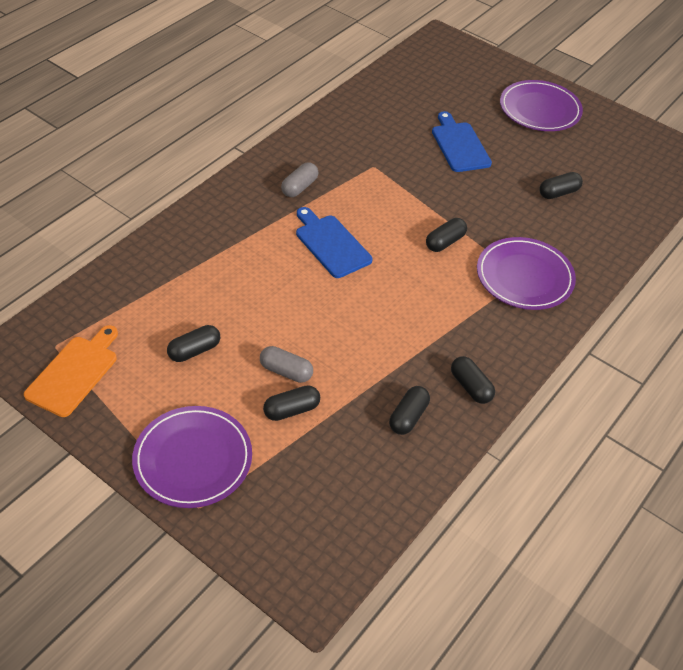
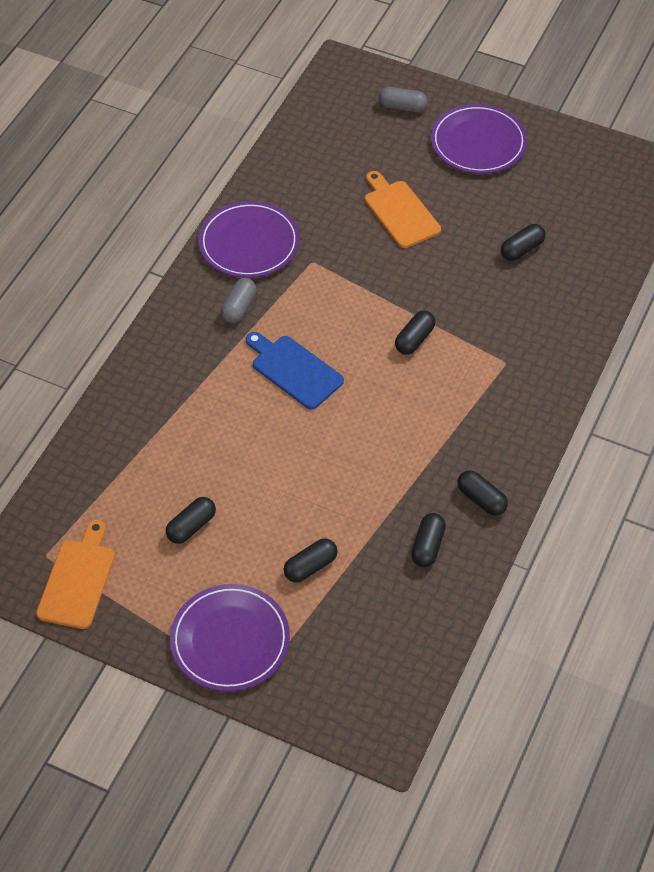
camera: 10 degrees left, 5 degrees up
(286, 371) = (292, 527): grey capsule -> grey capsule (402, 107)
(459, 145) = (399, 212): blue cutting board -> orange cutting board
(524, 276) = (507, 361): purple plate -> purple plate (249, 243)

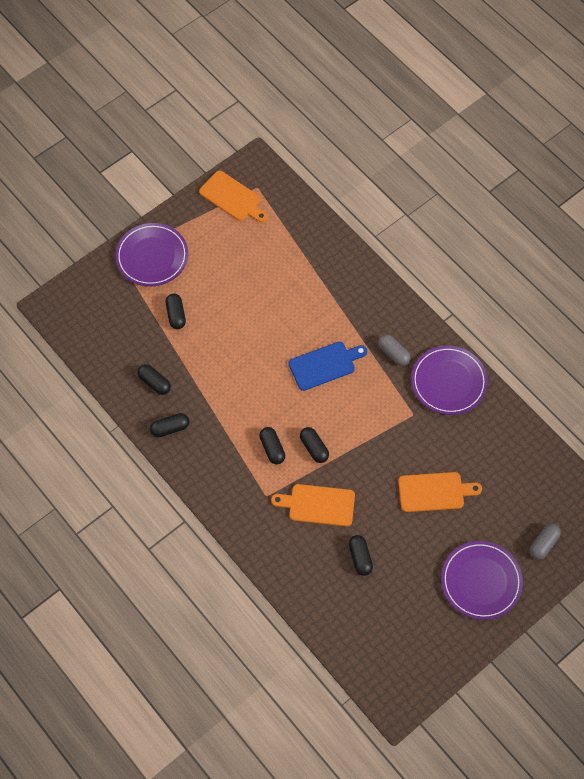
camera: 115 degrees right, 10 degrees up
(191, 526) = (237, 265): black capsule -> black capsule (272, 448)
(484, 309) = (318, 505): none -> orange cutting board

